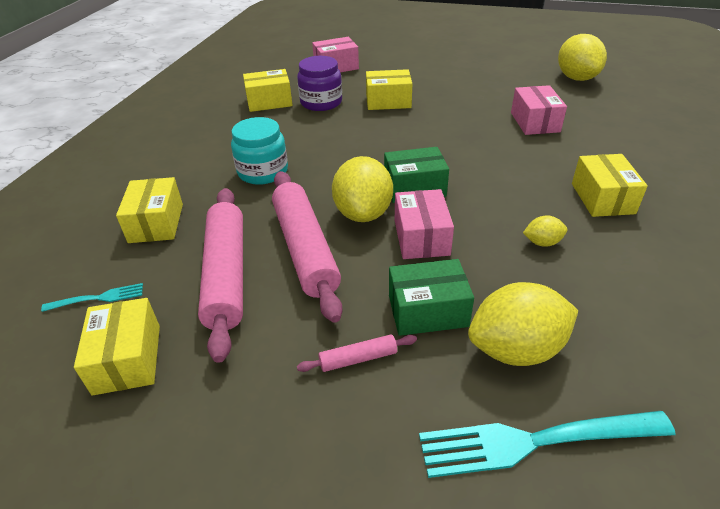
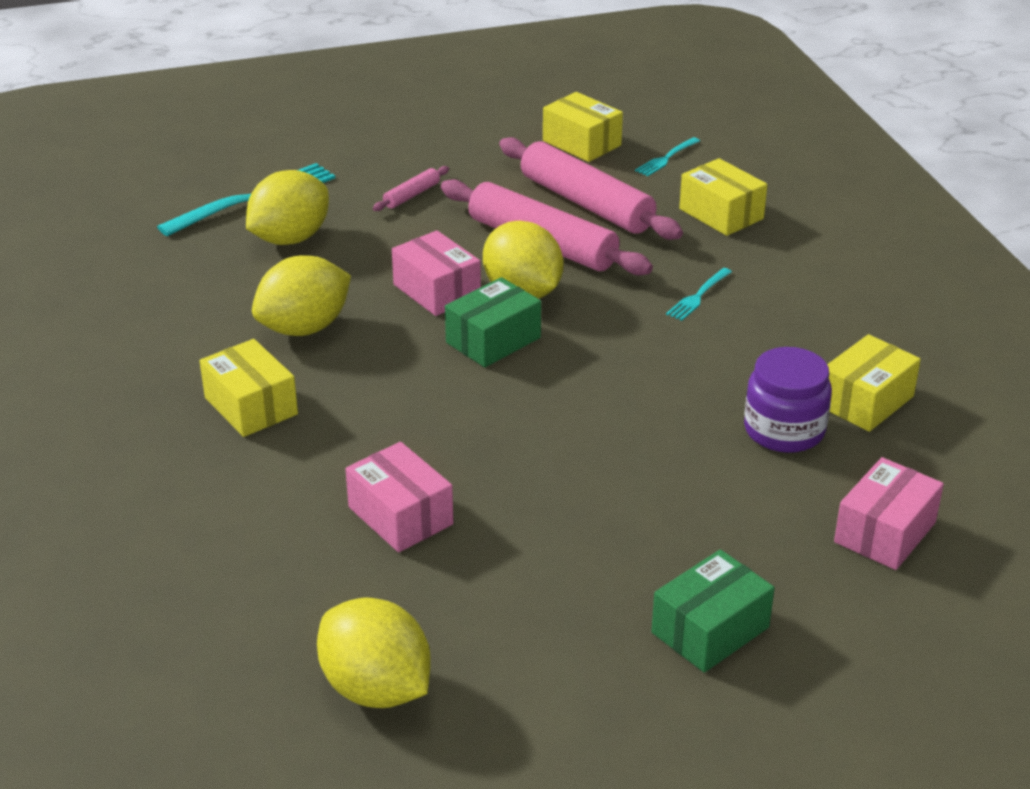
camera: 145 degrees right, 5 degrees down
(263, 172) = (698, 296): turquoise jar -> turquoise fork
(388, 101) = (680, 474): yellow box -> none
(428, 311) = (381, 238): green box -> green box (710, 630)
(542, 242) = (304, 328): yellow lemon -> yellow lemon, size x2.10

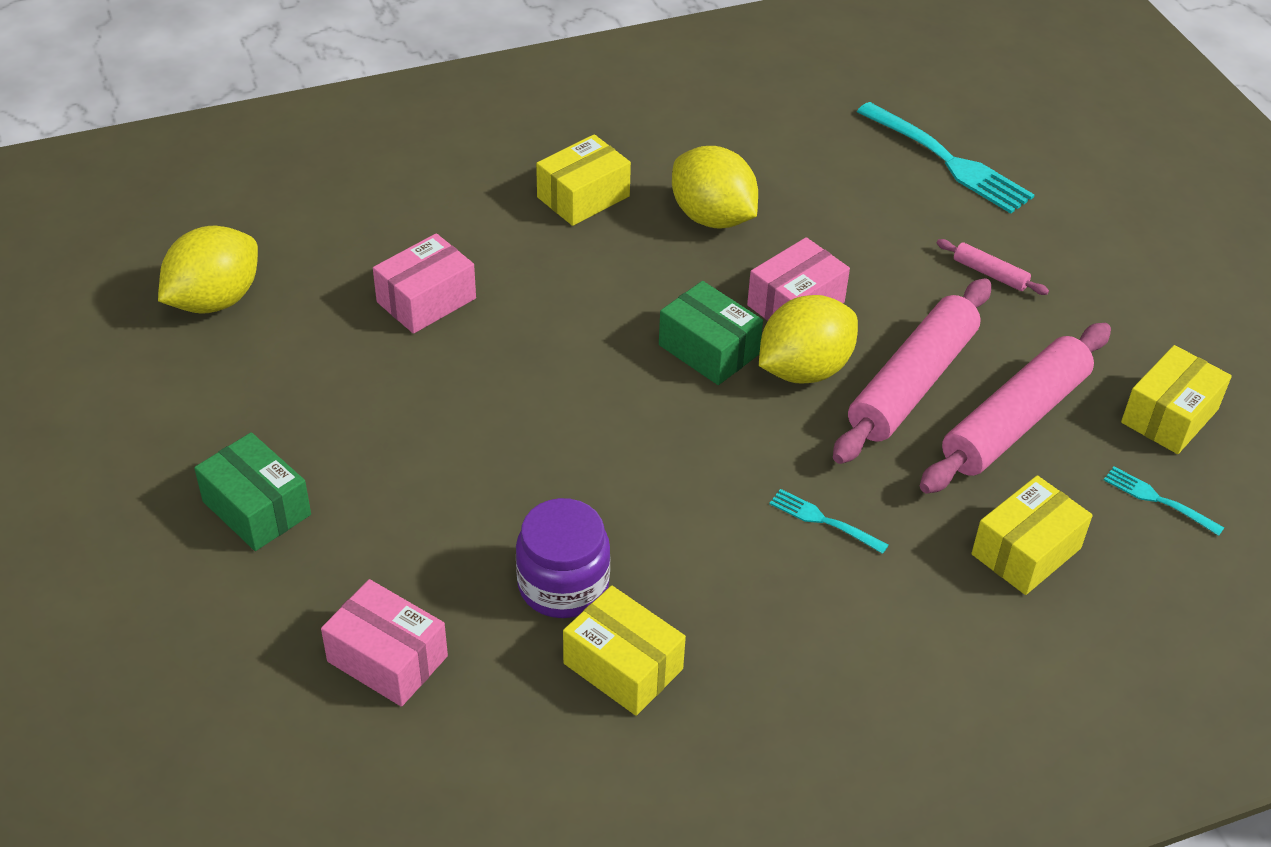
camera: 85 degrees right, 10 degrees up
(290, 239) = (875, 193): yellow lemon -> none

